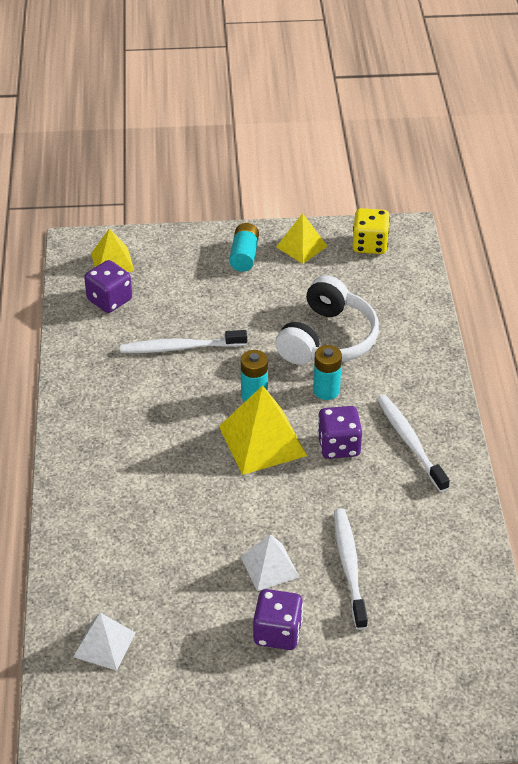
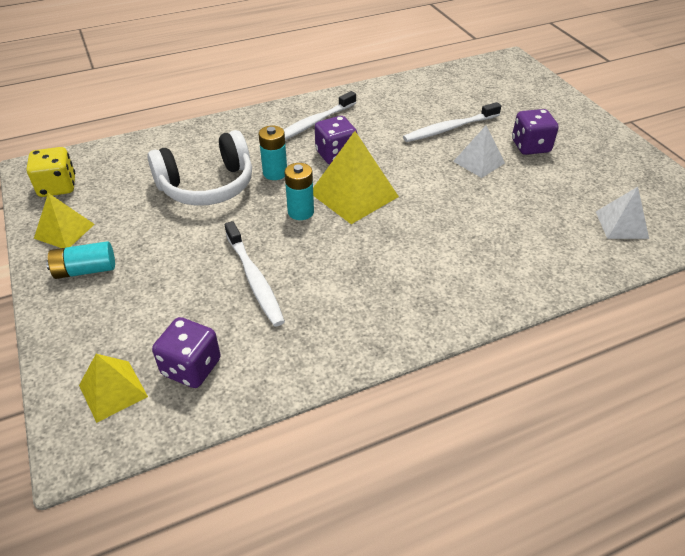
camera: 110 degrees left, 0 degrees up
(327, 339) = (207, 185): white headphones -> white headphones turned 150 degrees clockwise

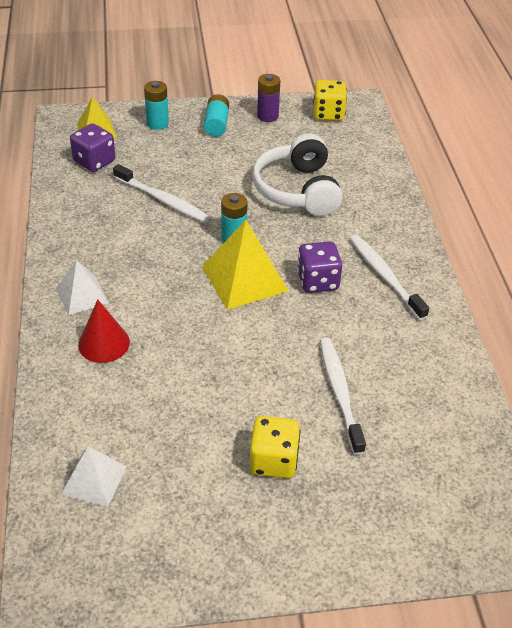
camera: 105 degrees right, 0 degrees up
(64, 231) = (267, 116): yellow pyramid -> purple battery
(254, 279) = (162, 200): white toothbrush -> white toothbrush turned 135 degrees counterclockwise
(275, 173) = (301, 233): turquoise battery -> turquoise battery (157, 123)
(479, 162) = (260, 395): white pyramid -> white pyramid (82, 295)
(487, 261) = (104, 343): none -> red cone
(530, 146) = (273, 461): purple dice -> yellow dice

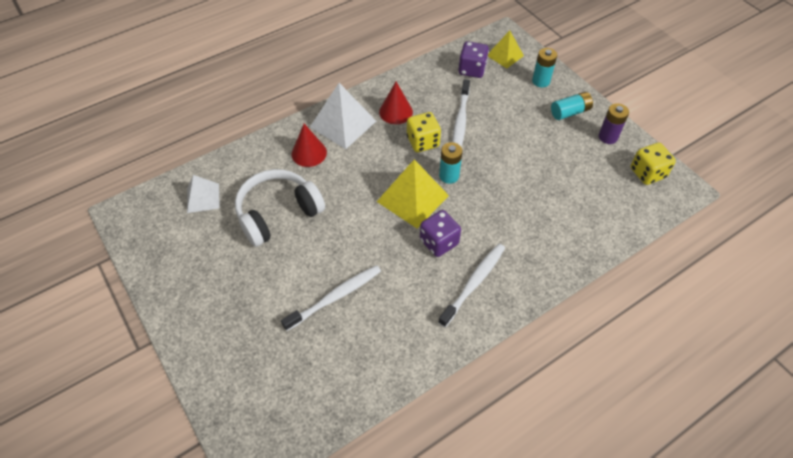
camera: 65 degrees right, 10 degrees up
(82, 295) = (343, 124): white pyramid -> white pyramid, size x1.63
(103, 243) = (396, 112): none -> red cone
(273, 461) = (257, 281): yellow dice -> yellow dice (423, 142)
(298, 190) = (532, 191): white headphones -> white headphones (278, 214)

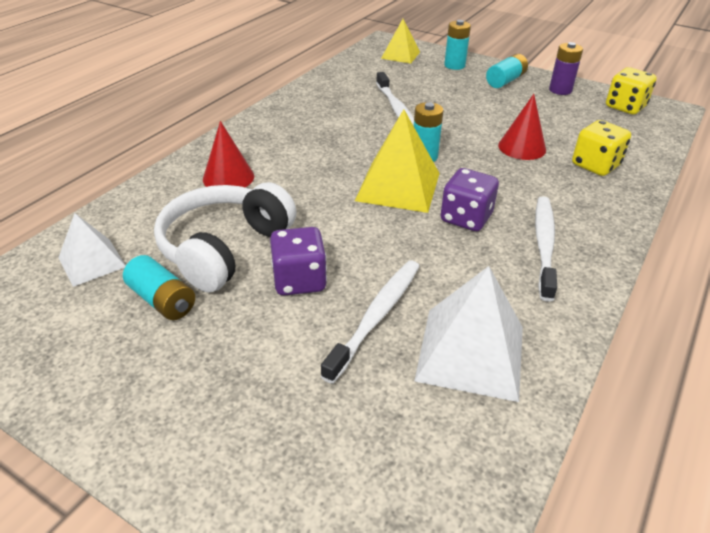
camera: 25 degrees left, 15 degrees down
(228, 240) = (162, 300): none -> turquoise battery
(343, 124) = (255, 142): white pyramid -> white pyramid (470, 353)
(396, 112) = (315, 118): red cone -> red cone (522, 147)
(423, 142) = (368, 135): yellow dice -> yellow dice (595, 165)
(472, 70) = (375, 71): purple dice -> purple dice (299, 280)

